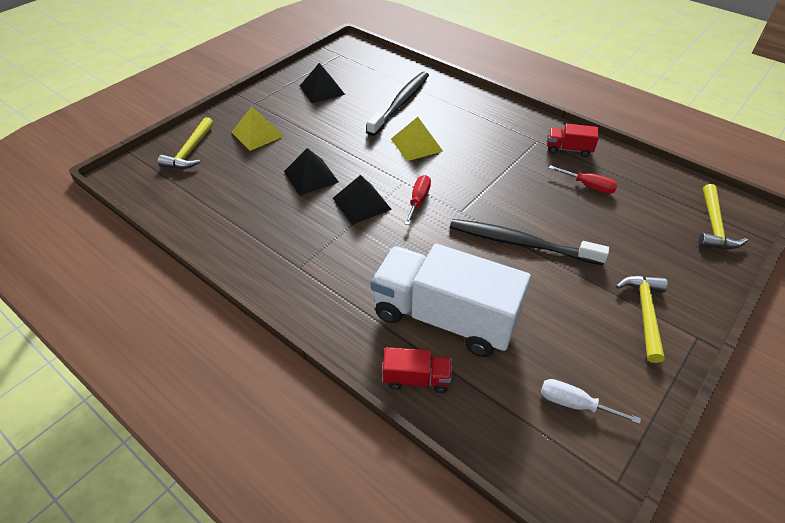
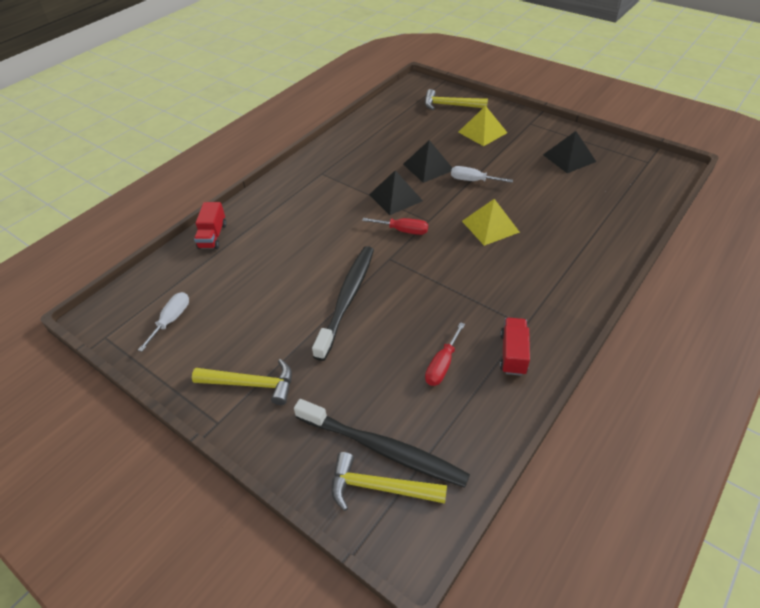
camera: 90 degrees right, 0 degrees up
(343, 148) = (473, 180): none -> white screwdriver
(401, 103) = (565, 212): black toothbrush -> black toothbrush (383, 449)
(444, 317) = (265, 249): white truck -> none

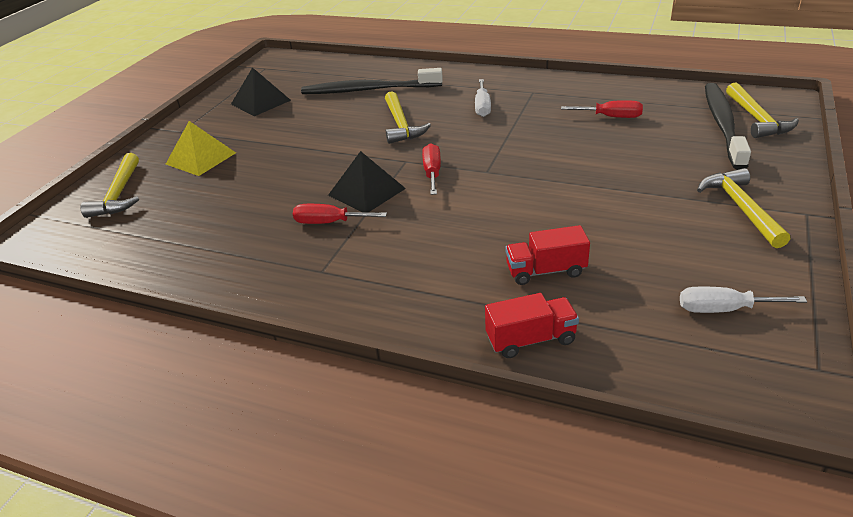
camera: 105 degrees left, 10 degrees down
(347, 299) = (571, 182): black toothbrush -> black toothbrush (368, 90)
(368, 179) = (329, 222): none -> red screwdriver
(428, 167) = (290, 182): black pyramid -> none
(473, 180) = (316, 147): white screwdriver -> white screwdriver (482, 107)
(490, 226) = (401, 125): yellow pyramid -> yellow hammer
(513, 354) = (570, 92): red truck -> red truck (545, 271)

